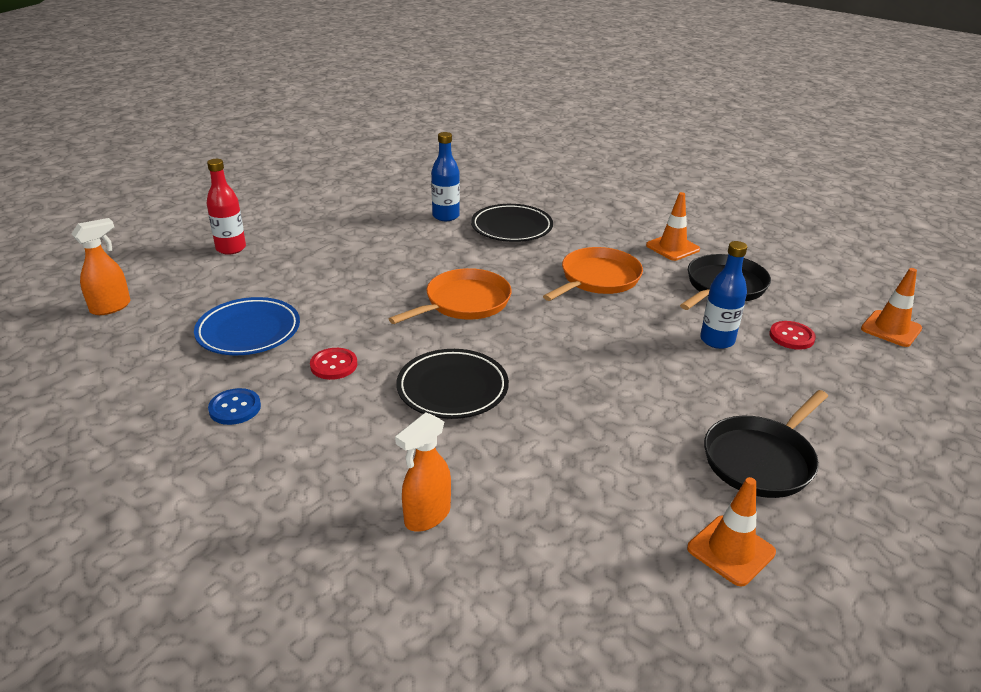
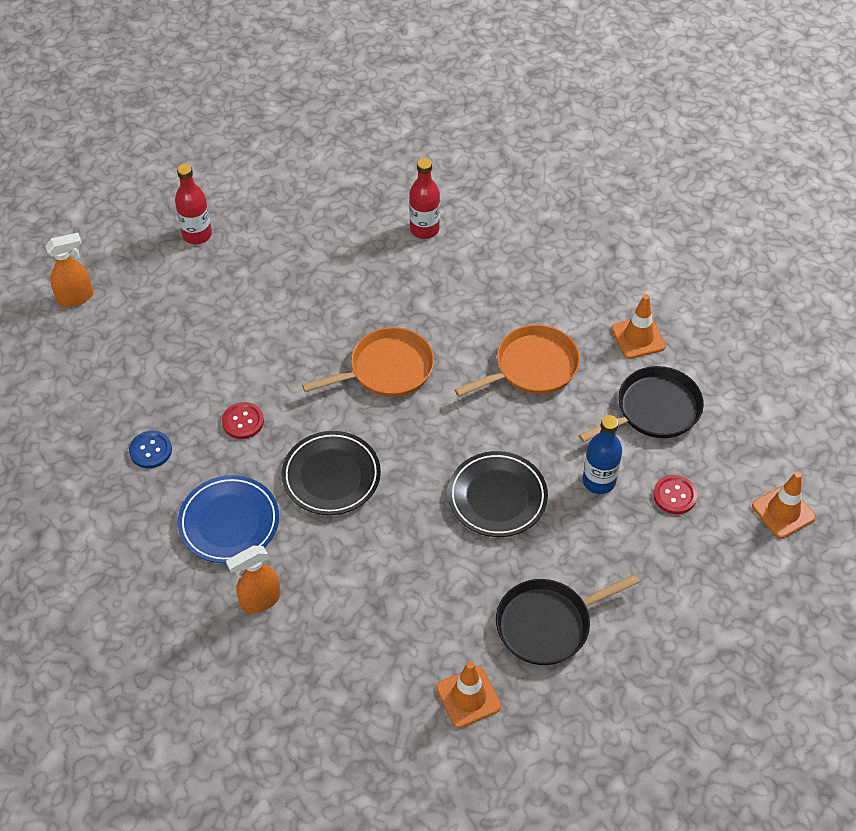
camera: 20 degrees right, 20 degrees up
(248, 331) = (184, 360): blue plate -> blue plate (229, 522)
(446, 216) = (424, 229): blue bottle -> red bottle
(511, 228) = (484, 265): black plate -> black plate (497, 497)

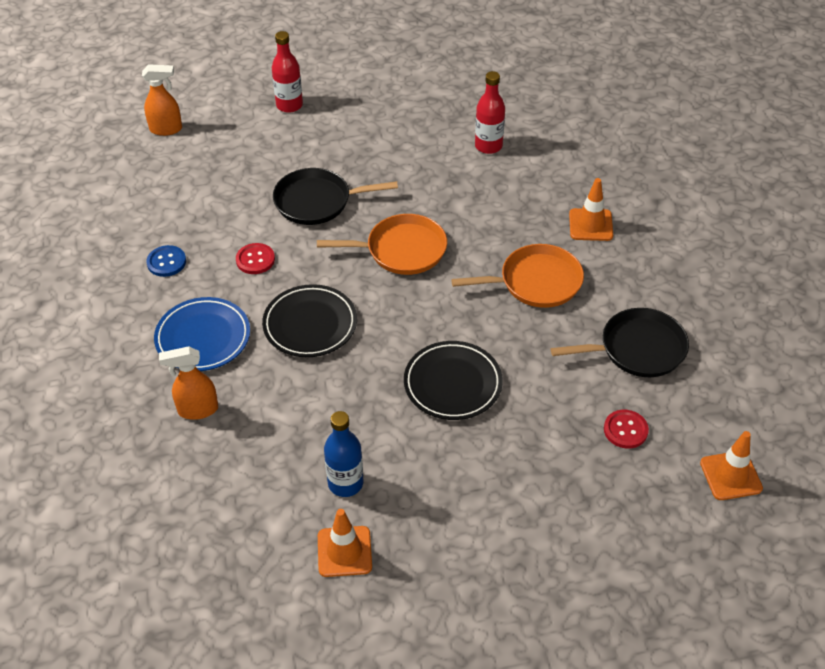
camera: 20 degrees right, 5 degrees down
(547, 624) = (449, 509): black pan -> black pan (317, 201)
(599, 481) = (556, 396): blue bottle -> blue bottle (345, 483)
(638, 337) = (649, 282): orange traffic cone -> orange traffic cone (590, 225)

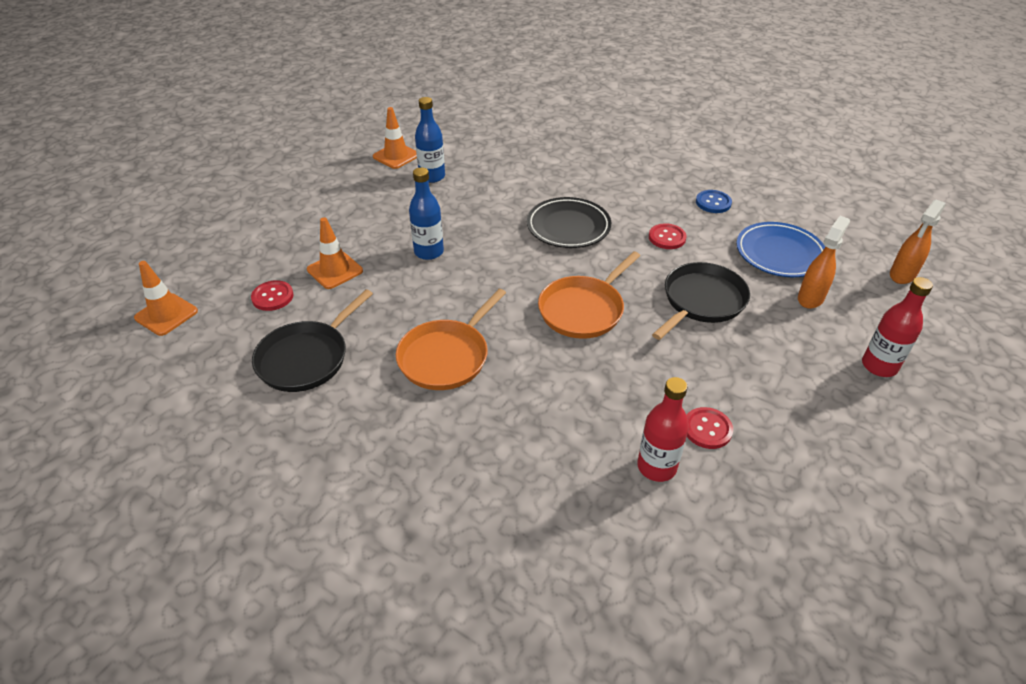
camera: 135 degrees right, 5 degrees down
(197, 410) = (560, 158): orange spray bottle -> orange spray bottle (810, 298)
(203, 338) = (617, 184): blue plate -> blue plate (779, 254)
(435, 142) = (707, 429): none -> red button
(452, 384) = (429, 252): black plate -> blue bottle
(590, 225) = (453, 448): orange traffic cone -> orange traffic cone (335, 270)

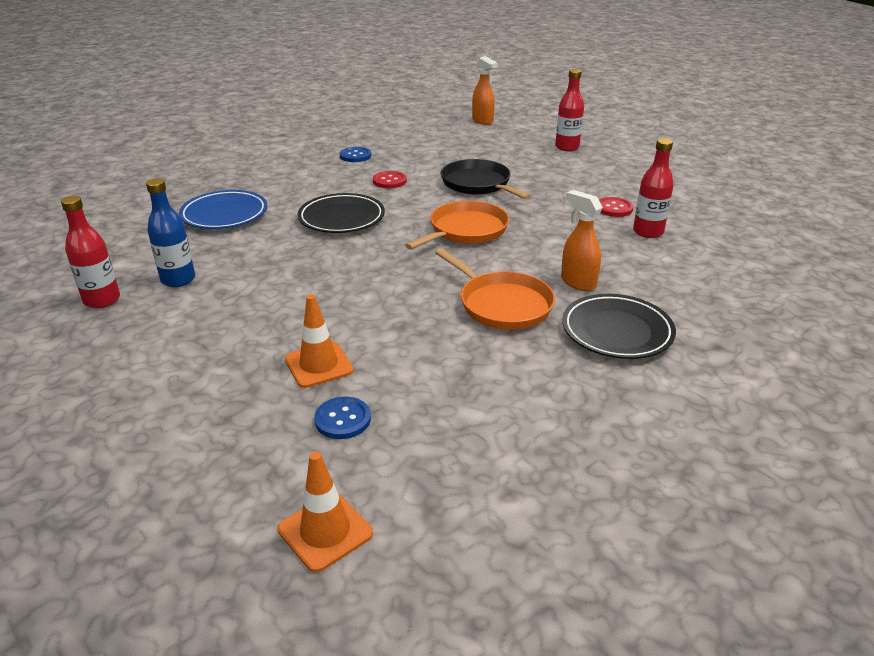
camera: 75 degrees left, 10 degrees down
(272, 297) = (343, 419): red button -> blue button
(306, 358) = (472, 395): black pan -> none
(396, 156) = (102, 300): orange traffic cone -> red bottle
(419, 446) = (617, 331): none -> black plate
(429, 252) = (327, 297): blue bottle -> none
(583, 310) = (466, 230): orange pan -> orange pan turned 105 degrees counterclockwise
(779, 254) = (437, 148): blue plate -> blue plate (224, 214)
(810, 298) = (492, 150): orange spray bottle -> orange spray bottle (577, 282)

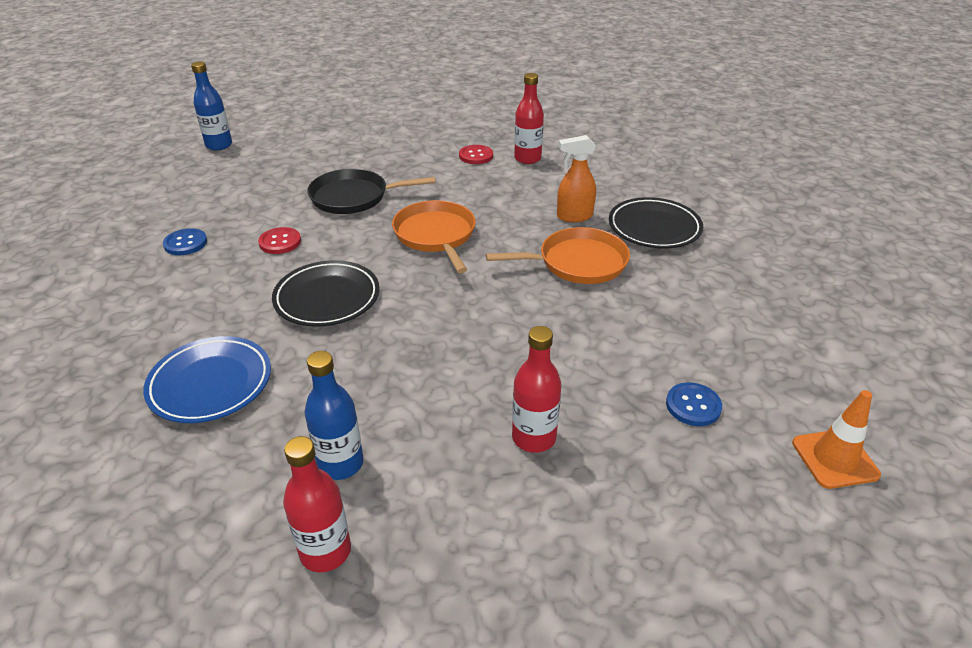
camera: 60 degrees left, 5 degrees up
(319, 365) = (600, 396): orange traffic cone -> none
(482, 121) = (219, 145): orange spray bottle -> blue bottle
(567, 147) = (340, 130): red bottle -> red bottle (534, 438)

